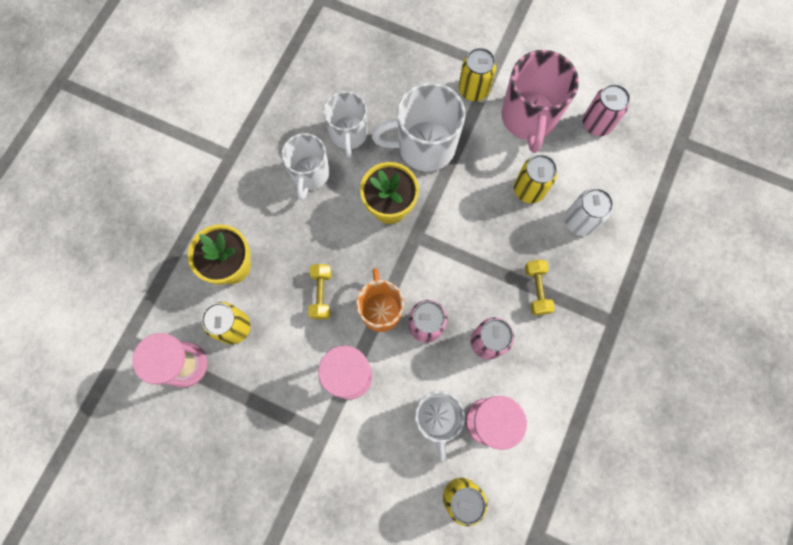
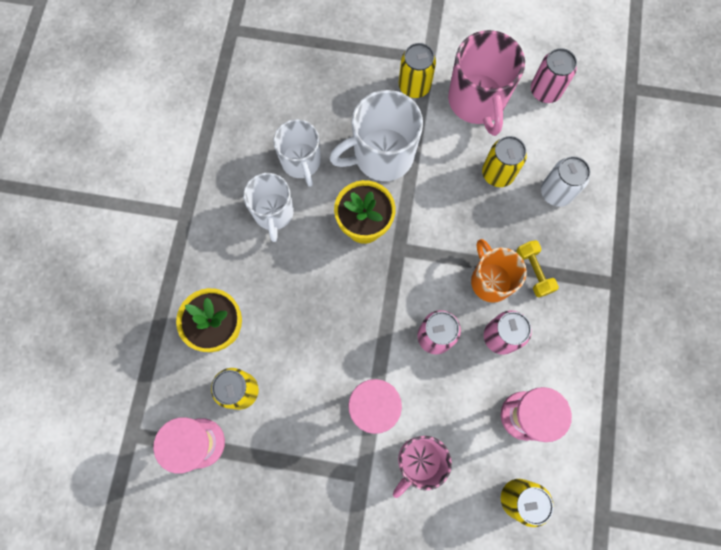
camera: 15 degrees left, 0 degrees up
(321, 294) = (320, 332): yellow dumbbell -> none
(377, 436) = (418, 461): none -> pink mug
(381, 310) = (385, 333): orange mug -> orange mug (490, 280)
(436, 418) = (471, 426): white mug -> none

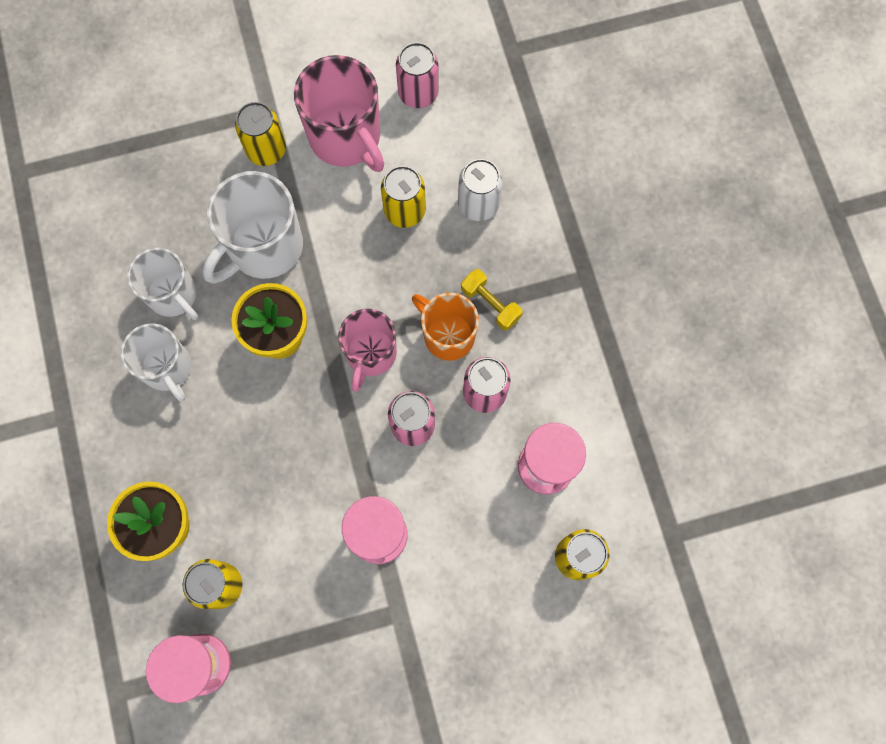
camera: 25 degrees left, 0 degrees up
(418, 461) = (453, 568): pink mug -> pink mug (370, 354)

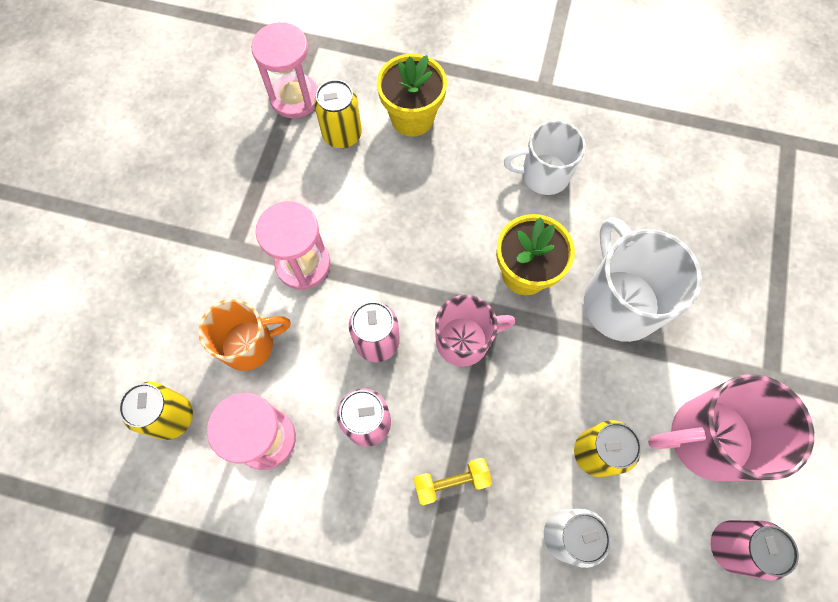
camera: 120 degrees right, 5 degrees down
(173, 295) = (609, 208): white mug -> none
(266, 150) = (725, 354): yellow can -> none
(370, 354) = (464, 341): pink mug -> pink mug turned 120 degrees clockwise
(447, 335) = (443, 421): orange mug -> orange mug (249, 345)

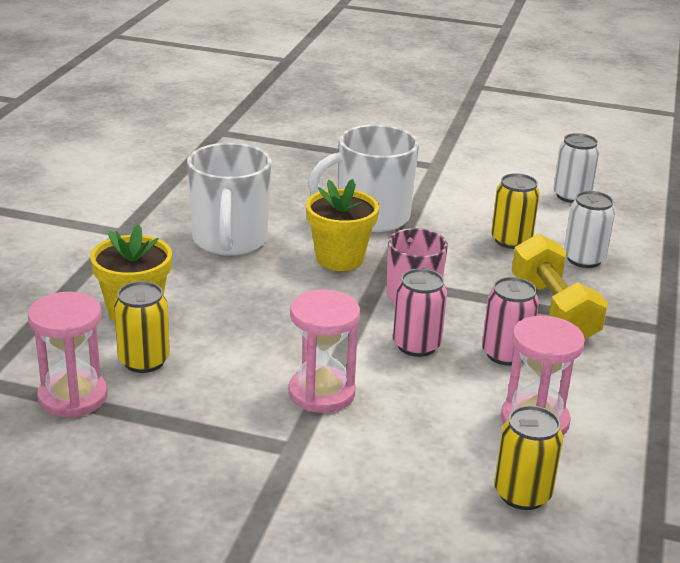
camera: 90 degrees left, 40 degrees down
(249, 345) = (425, 433): orange mug -> none
(451, 482) = (553, 310): yellow dumbbell -> yellow dumbbell, size x1.83
(543, 175) = (229, 241): white mug -> white mug, size x1.50
(707, 438) = (490, 195): pink mug -> none
(731, 546) = (571, 196): pink can -> white can

